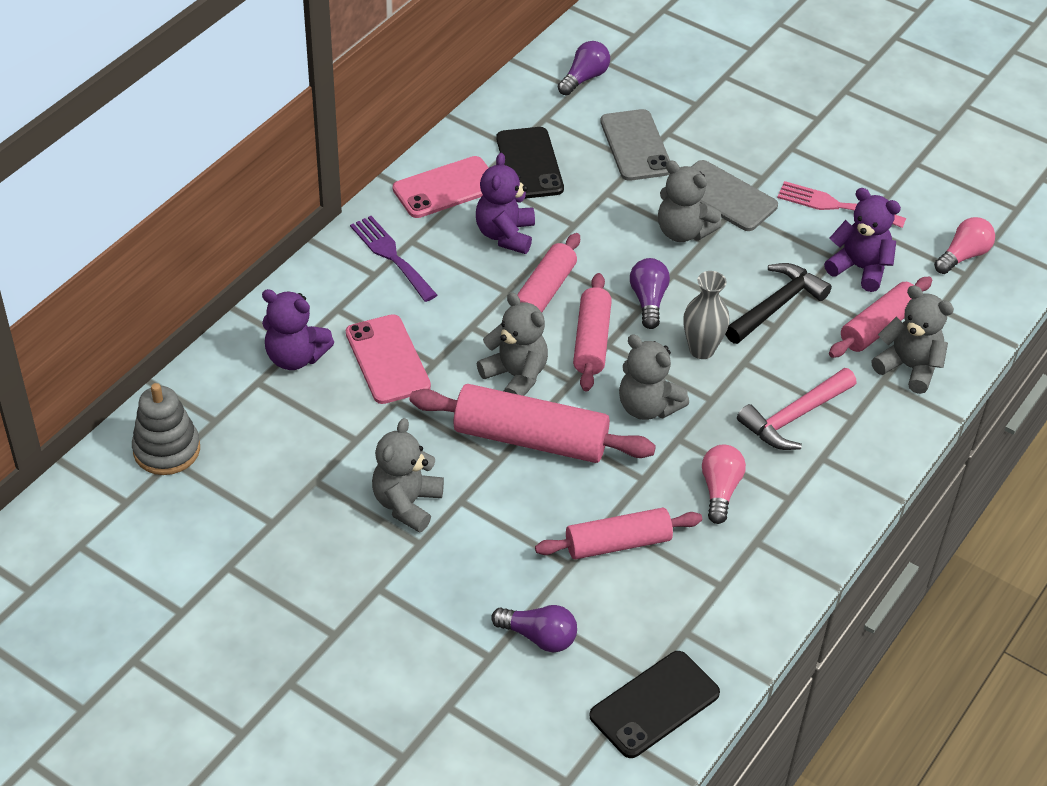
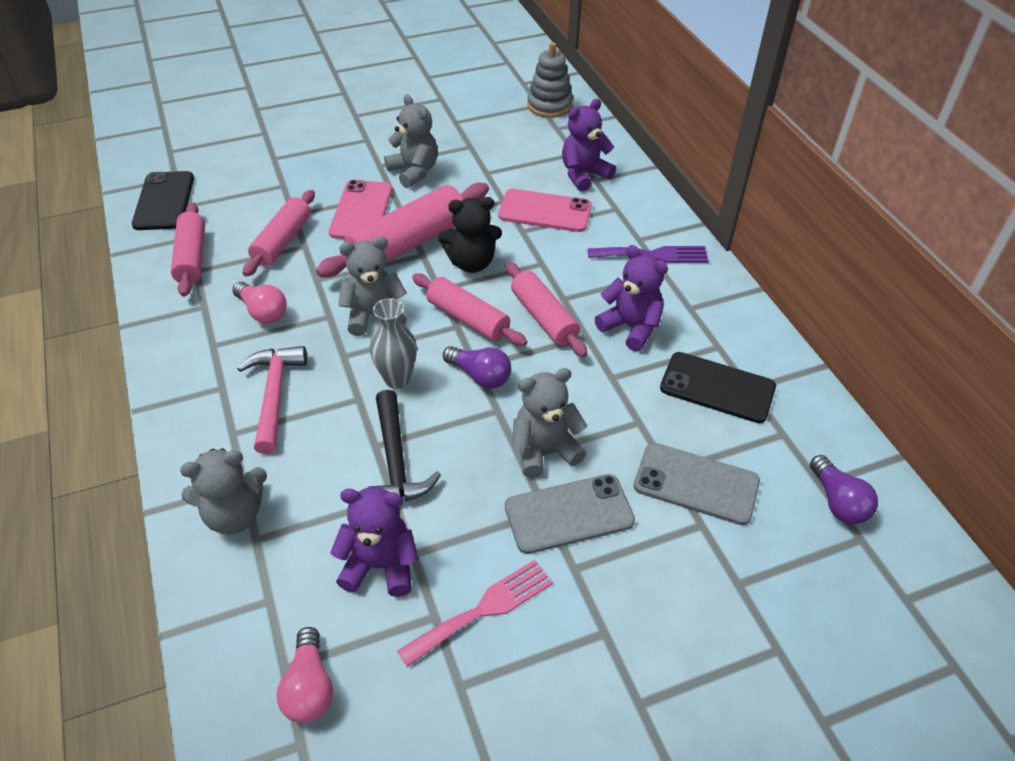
camera: 125 degrees right, 0 degrees up
(446, 188) = (717, 319): pink phone -> pink phone (361, 211)
(515, 376) = (471, 263): grey teddy bear -> black teddy bear
(539, 637) = (262, 180): purple light bulb -> none
(859, 268) = (380, 565): purple teddy bear -> purple teddy bear turned 150 degrees counterclockwise
(878, 326) = (299, 526): pink rolling pin -> pink rolling pin (192, 257)

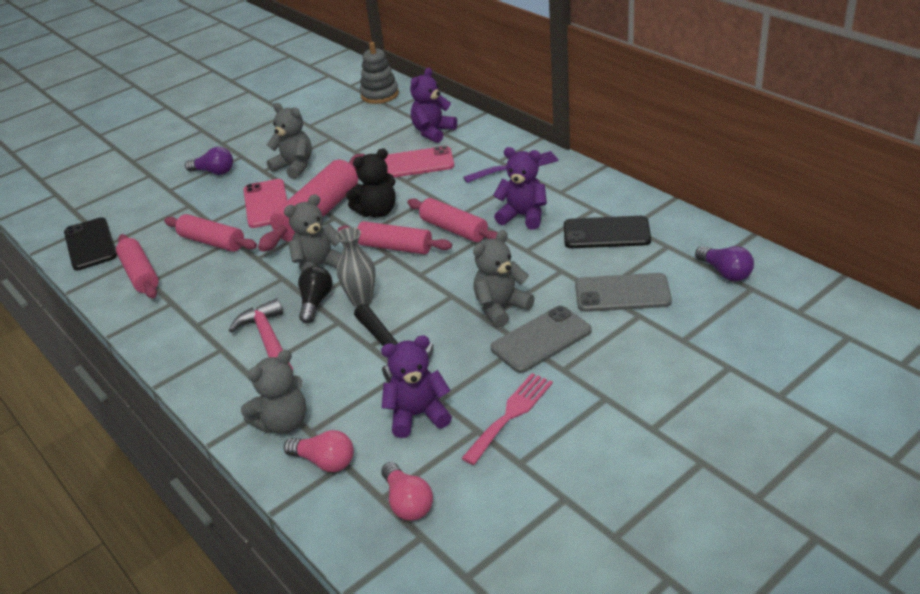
camera: 15 degrees left, 10 degrees down
(263, 312) = (225, 291): pink light bulb -> pink light bulb (325, 461)
(282, 241) = (212, 242): pink rolling pin -> pink rolling pin turned 60 degrees counterclockwise
(347, 362) = (315, 302): none -> black light bulb
(480, 376) = (426, 279): purple light bulb -> purple light bulb (214, 172)

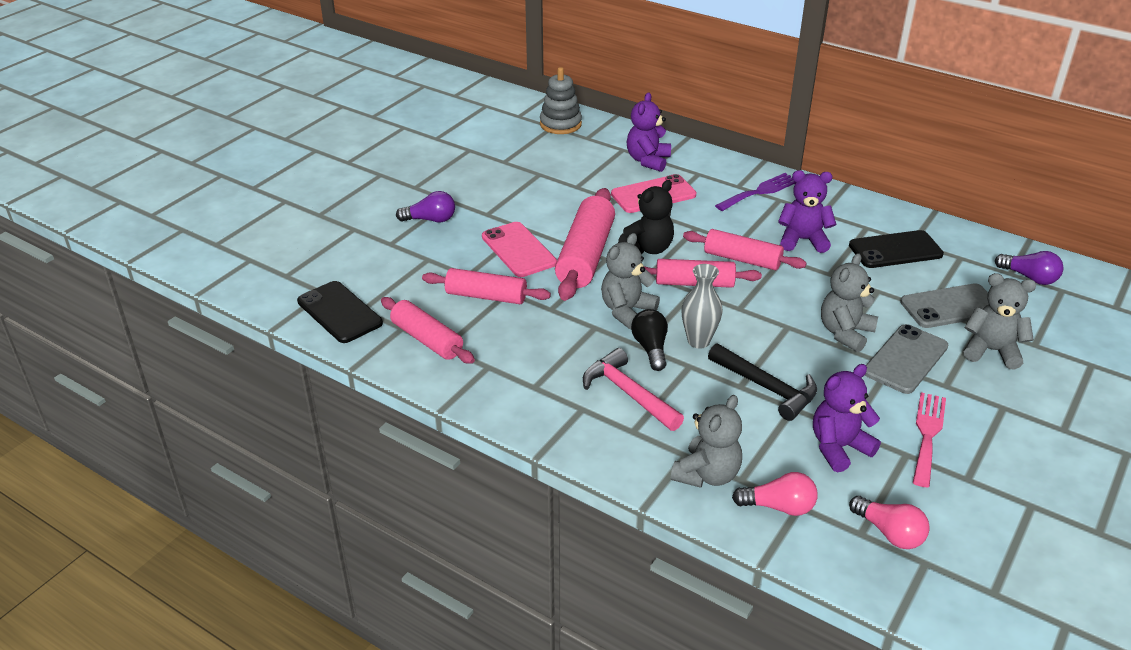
camera: 20 degrees left, 0 degrees up
(294, 167) = (521, 207): grey teddy bear -> grey teddy bear (991, 351)

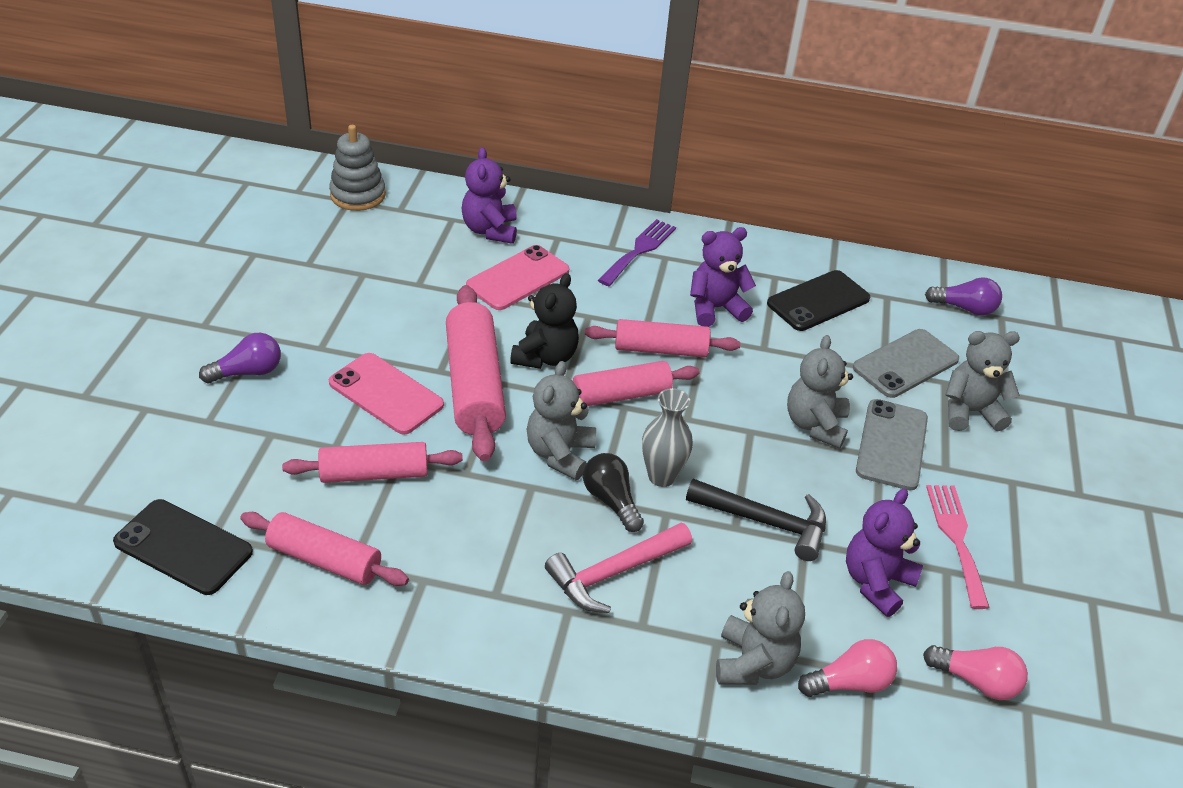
camera: 25 degrees left, 5 degrees up
(628, 393) = (613, 573): pink hammer -> pink hammer turned 60 degrees counterclockwise

